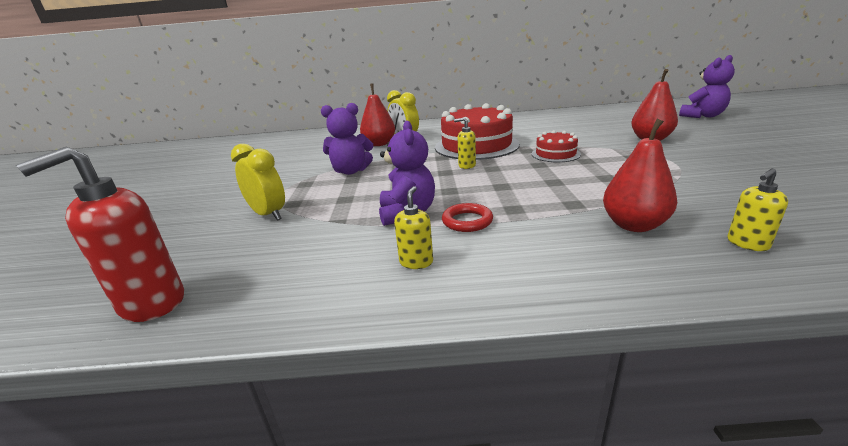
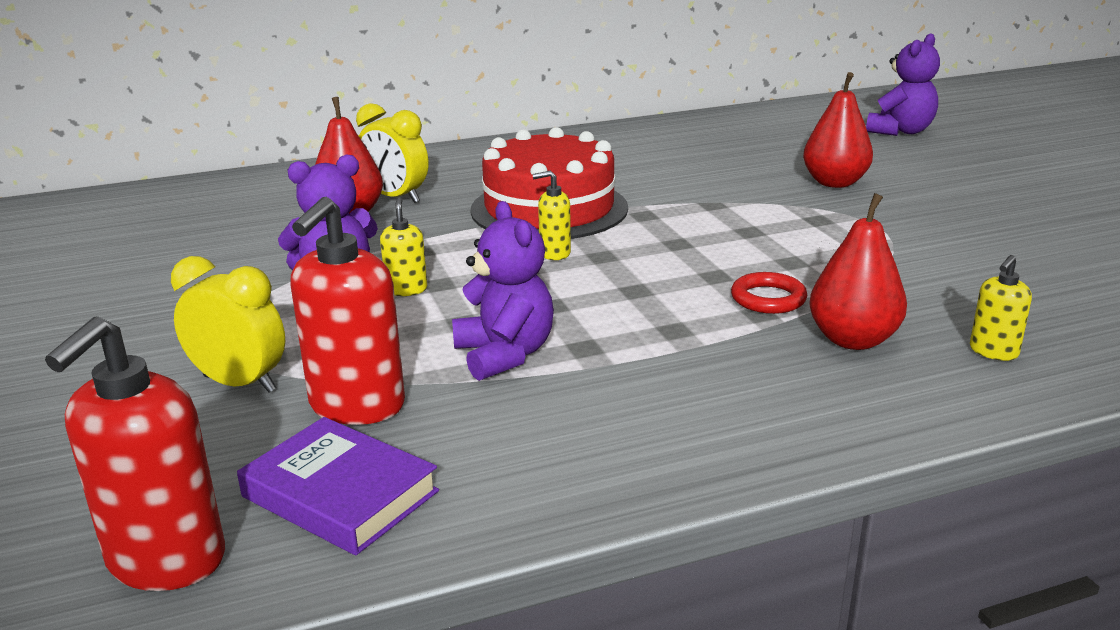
camera: 20 degrees left, 0 degrees up
(265, 280) = (340, 494): none -> purple book
(312, 232) = (356, 406): none -> red soap dispenser
(416, 262) = (571, 433): yellow soap dispenser -> yellow soap dispenser (406, 289)
(467, 221) = (612, 358): red ring -> red ring (768, 299)
(555, 154) = (696, 221): red cake -> none

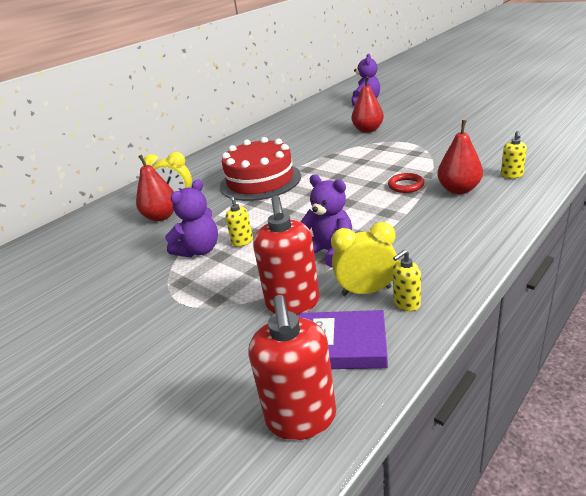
camera: 25 degrees left, 5 degrees up
(240, 383) = (218, 319): yellow clock -> yellow clock (366, 291)
(554, 253) = (290, 199): yellow soap dispenser -> yellow soap dispenser (406, 303)

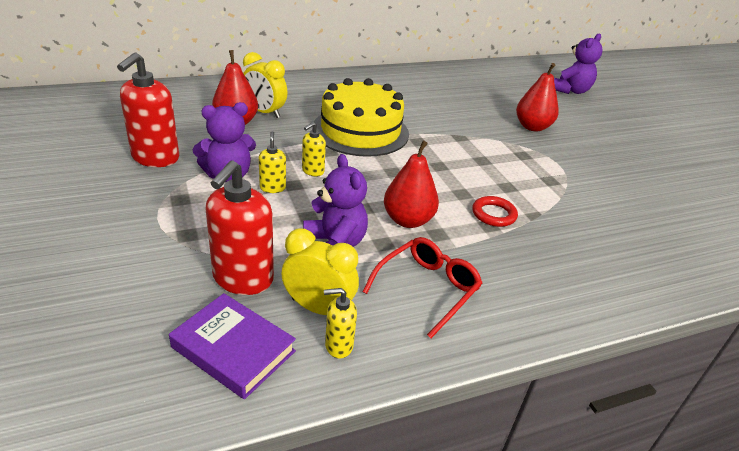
camera: 20 degrees right, 5 degrees up
(260, 181) = (360, 131): red cake -> yellow cake
(301, 418) = (123, 395): red soap dispenser -> red soap dispenser (155, 158)
(419, 244) = (427, 288): none -> red glasses
(459, 190) = (544, 251): red pear -> red pear (408, 220)
(511, 175) = (625, 267): yellow soap dispenser -> yellow soap dispenser (312, 171)

